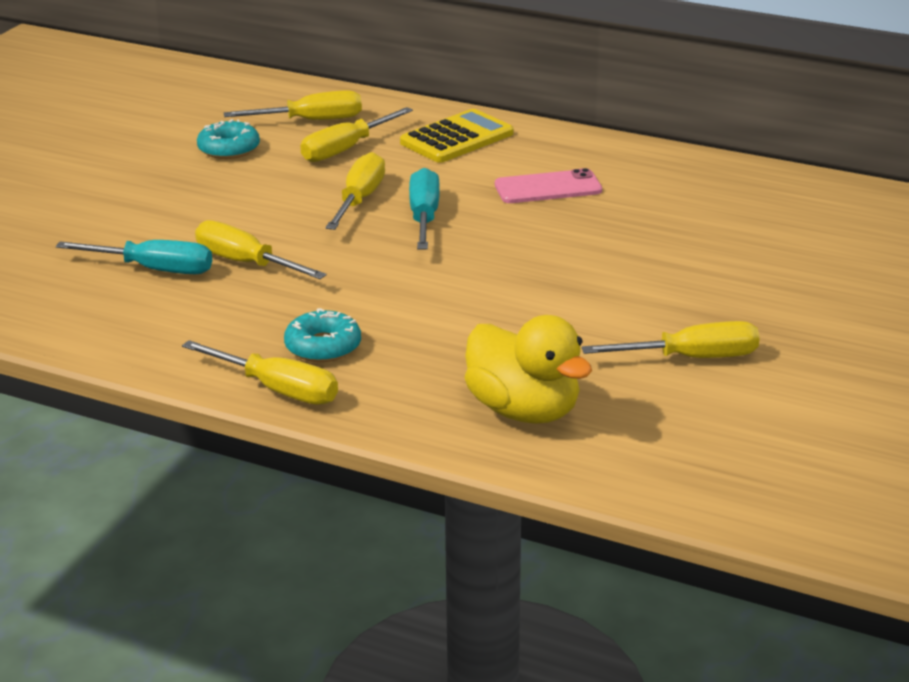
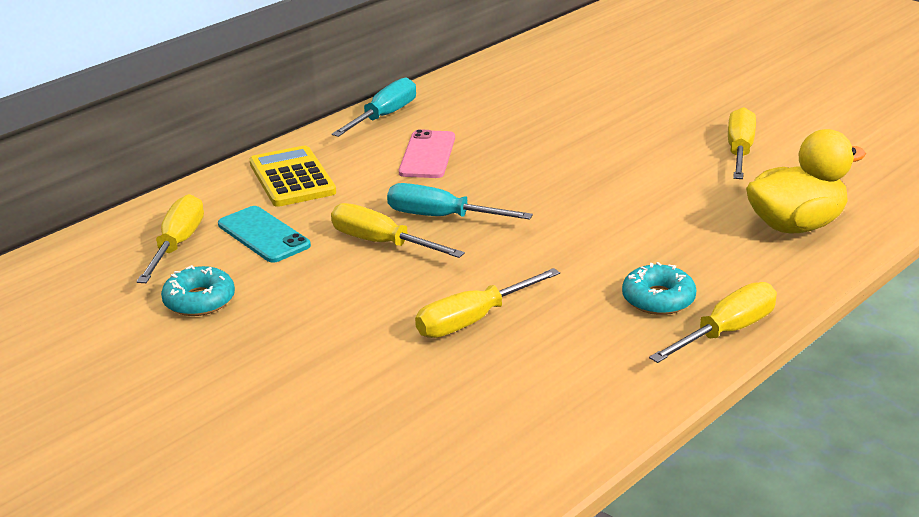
camera: 70 degrees left, 0 degrees up
(154, 269) = (452, 377): turquoise screwdriver -> turquoise screwdriver (384, 116)
(346, 149) = (263, 235): yellow screwdriver -> turquoise phone

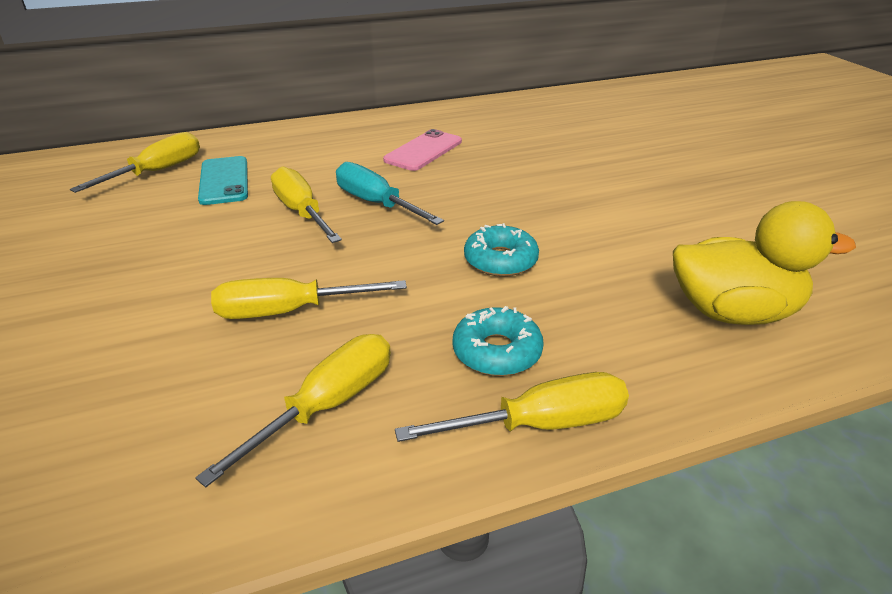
camera: 25 degrees right, 5 degrees up
(199, 300) = (108, 220): turquoise donut -> turquoise donut (500, 260)
(292, 178) = (301, 144): yellow calculator -> none
(384, 116) = (423, 115): turquoise screwdriver -> none
(739, 151) = (723, 215): yellow screwdriver -> yellow screwdriver (326, 406)

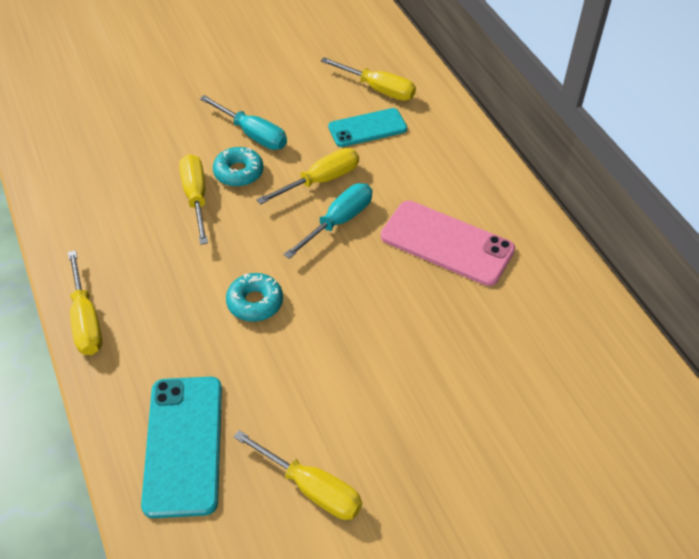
camera: 85 degrees right, 15 degrees up
(177, 260) = (253, 134): none -> turquoise screwdriver
(326, 406) = (111, 228): yellow screwdriver -> yellow screwdriver (311, 488)
(423, 151) = (447, 243): pink phone -> pink phone, size x1.52
(497, 351) = (150, 300): turquoise donut -> turquoise donut (238, 172)
(732, 312) = (183, 445): yellow duck -> turquoise phone

